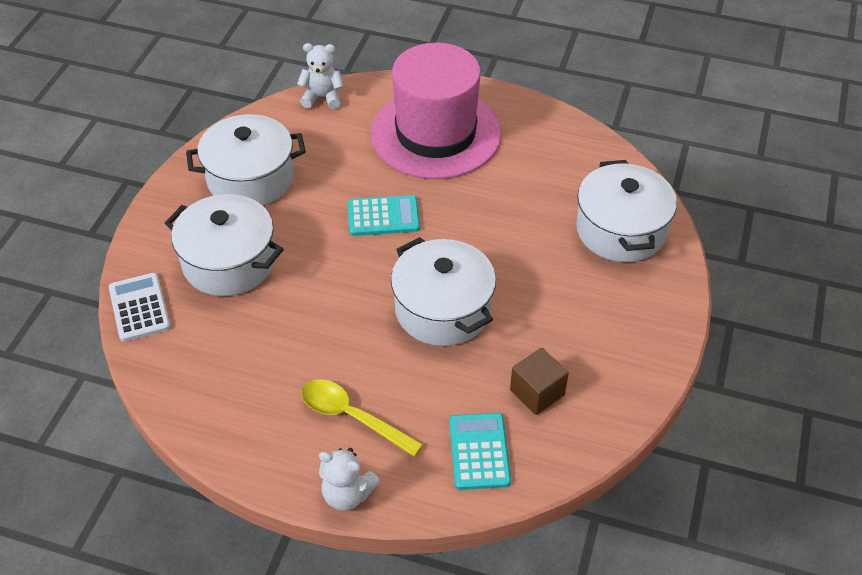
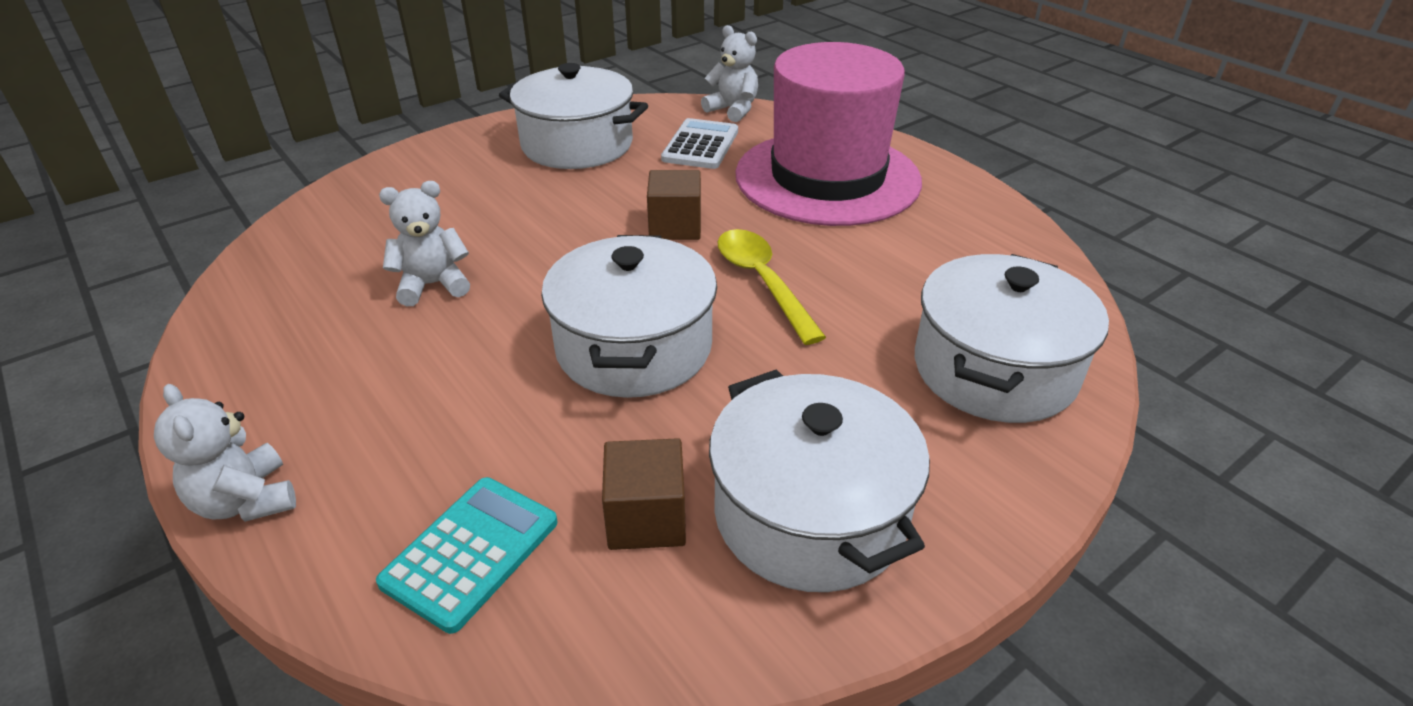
camera: 35 degrees right, 10 degrees down
(139, 308) = (330, 202): white calculator -> white calculator (700, 145)
(229, 262) = (462, 201): white pot -> white pot (810, 514)
(287, 330) = (433, 285): none -> white teddy bear
(352, 417) = (376, 410): yellow spoon -> yellow spoon (762, 282)
(383, 216) = (675, 226): turquoise calculator -> brown cube

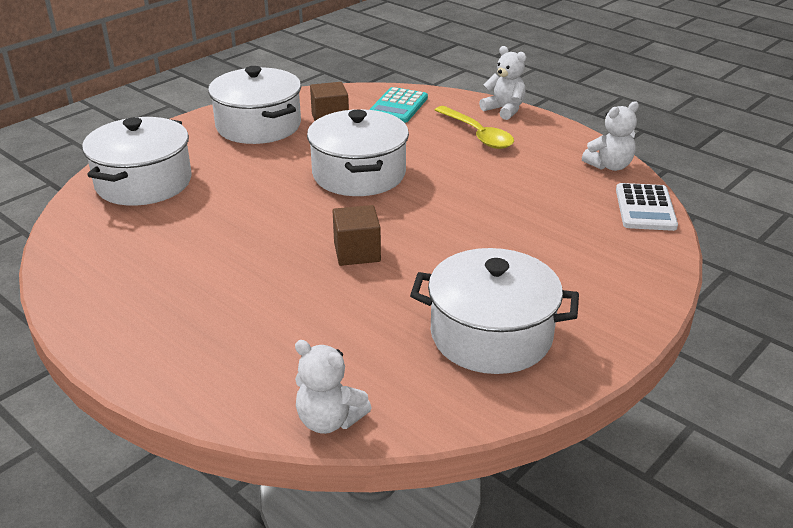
camera: 170 degrees right, 5 degrees down
(433, 285) = (508, 194): white teddy bear -> white teddy bear (609, 166)
(700, 145) = (357, 350): white calculator -> white calculator (645, 208)
(762, 282) = (283, 217): yellow spoon -> yellow spoon (477, 134)
(827, 178) = (221, 318): pink hat -> none

